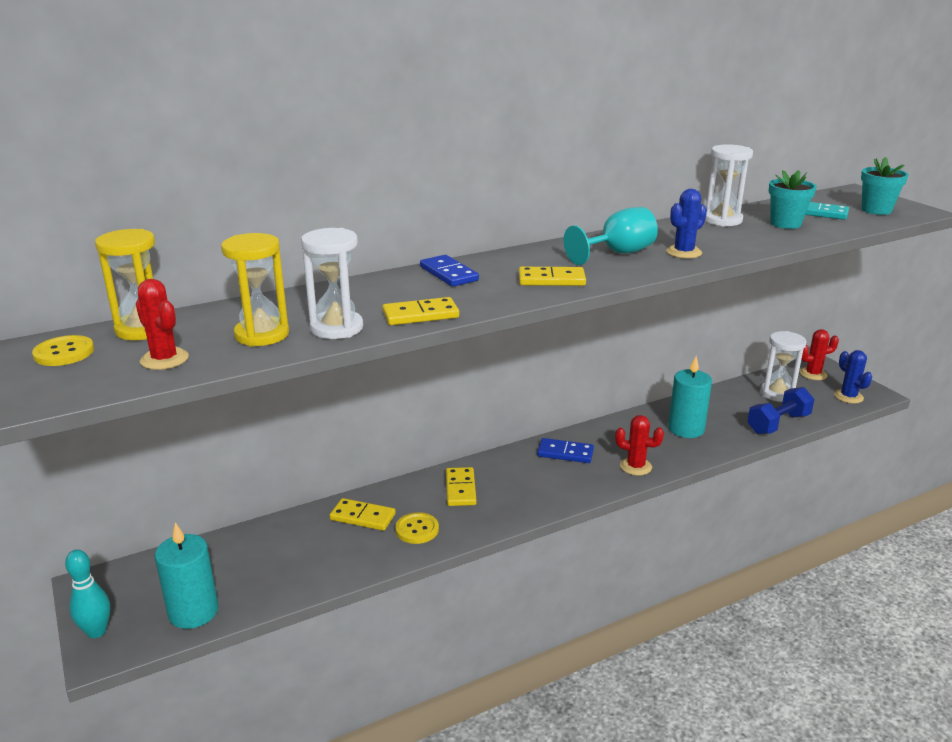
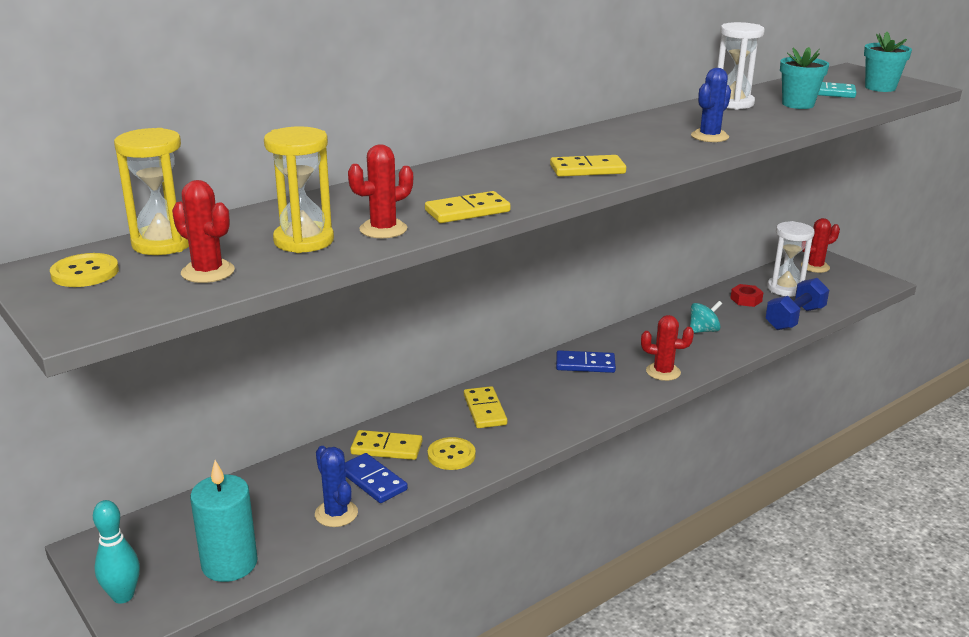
camera: 10 degrees left, 0 degrees up
(336, 328) = (383, 229): white hourglass -> red cactus
(448, 274) = (474, 169): blue domino -> blue domino (373, 481)
(618, 253) = (642, 140): turquoise goblet -> none
(686, 429) = (703, 330): turquoise candle -> turquoise spinning top
(736, 402) = (746, 300): none -> red nut
(848, 396) = (856, 286): blue cactus -> blue cactus (336, 513)

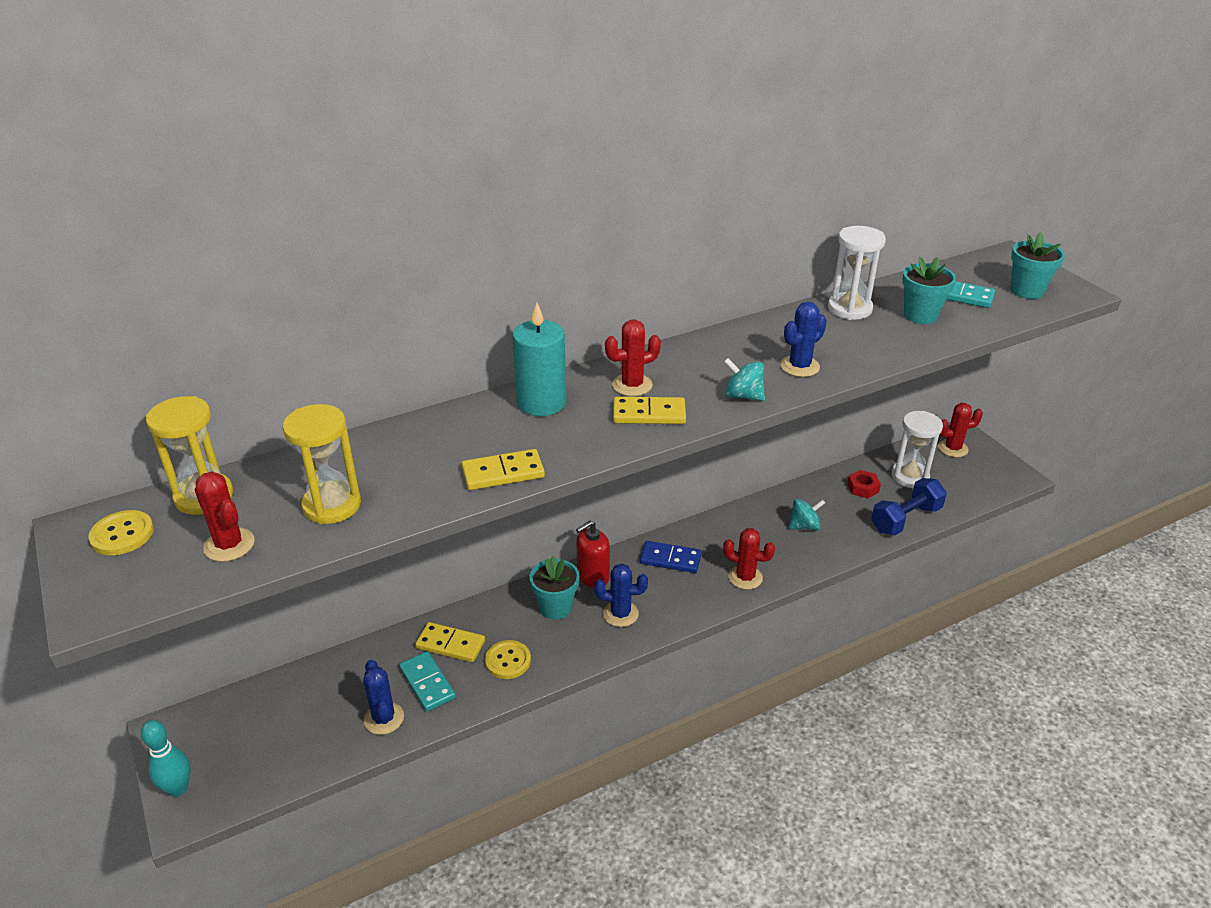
camera: 10 degrees right, 10 degrees up
(229, 563) = (276, 764): turquoise candle -> turquoise candle (541, 402)
(373, 481) = (427, 683): blue domino -> turquoise domino
(383, 229) = (412, 494): red cactus -> red cactus (632, 385)
(485, 410) = (555, 607): yellow domino -> turquoise flower pot
(513, 384) = (593, 576): none -> red soap dispenser
(552, 409) = (620, 614): none -> blue cactus
(669, 155) = (743, 396): none -> turquoise spinning top

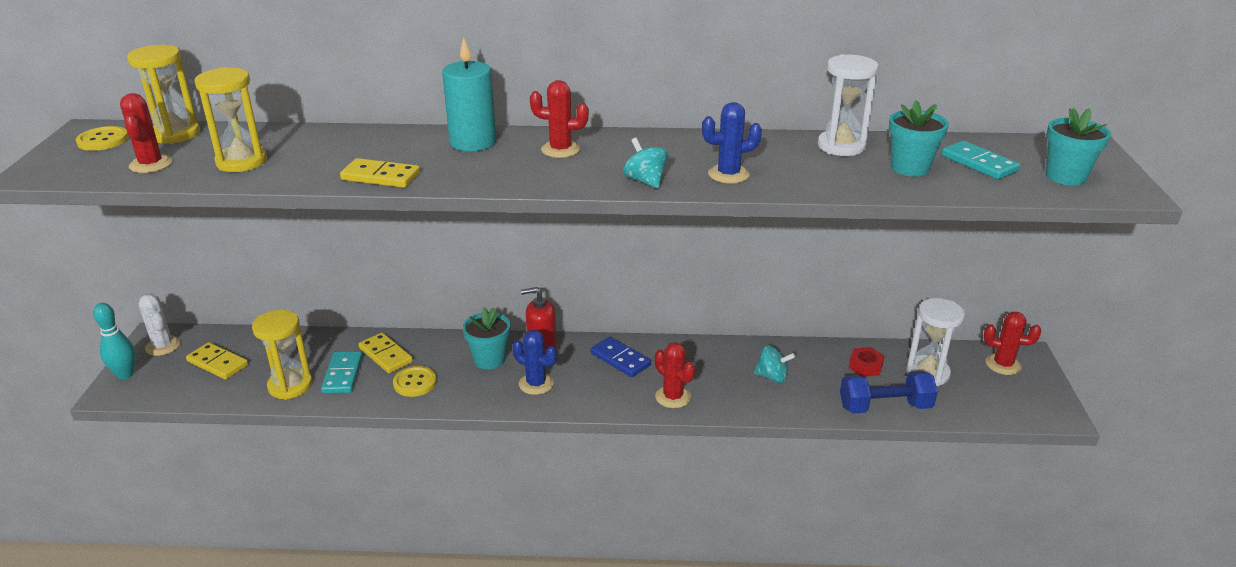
camera: 30 degrees right, 5 degrees down
(189, 737) = (163, 346): none -> white cactus
(384, 718) = (290, 385): blue cactus -> yellow hourglass
(649, 414) = (546, 171): yellow domino -> yellow domino (218, 363)

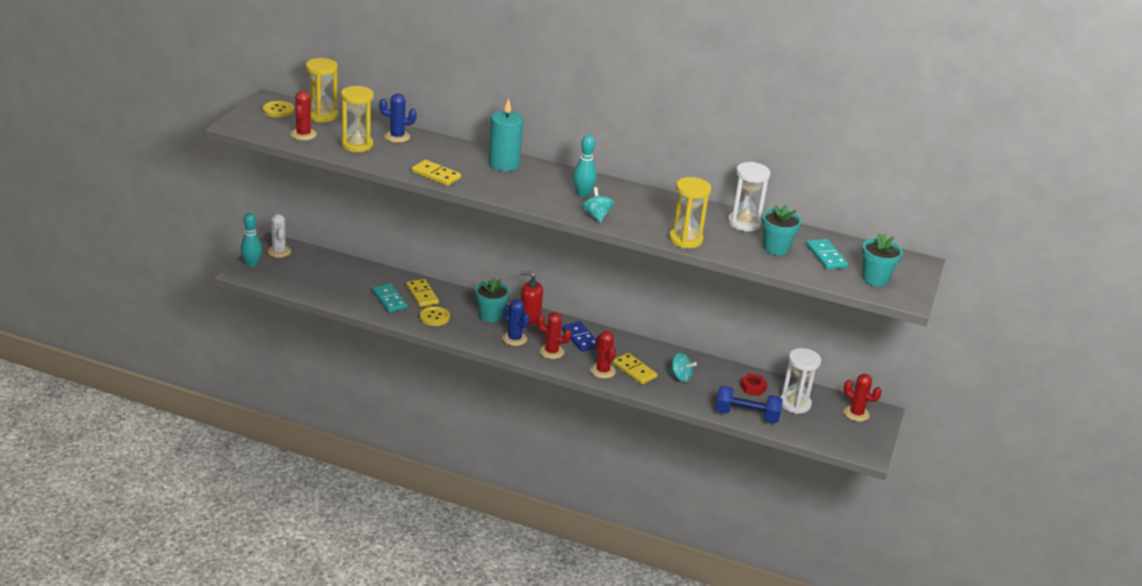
camera: 15 degrees right, 0 degrees up
(218, 363) = (311, 272): yellow domino -> yellow domino (634, 370)
(290, 385) = (353, 298): yellow hourglass -> yellow hourglass (685, 240)
(343, 374) = (389, 300): turquoise domino -> turquoise domino turned 45 degrees counterclockwise
(560, 150) = (556, 182): red cactus -> red cactus (551, 352)
(606, 157) = (583, 194): none -> turquoise bowling pin
(728, 174) = (652, 224): blue cactus -> blue cactus (397, 137)

